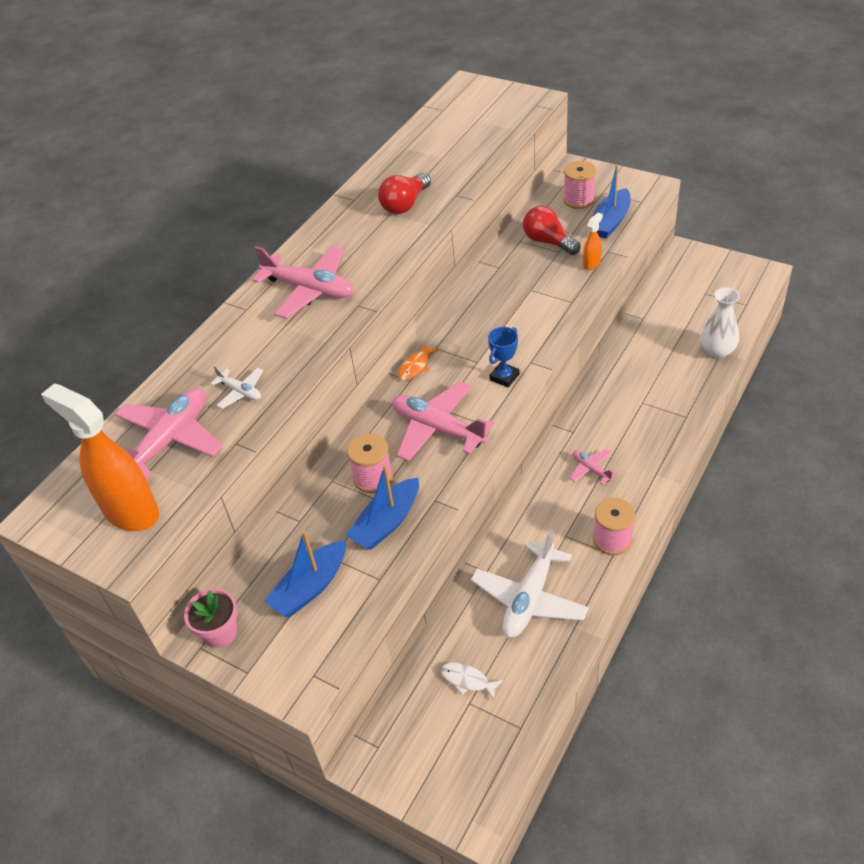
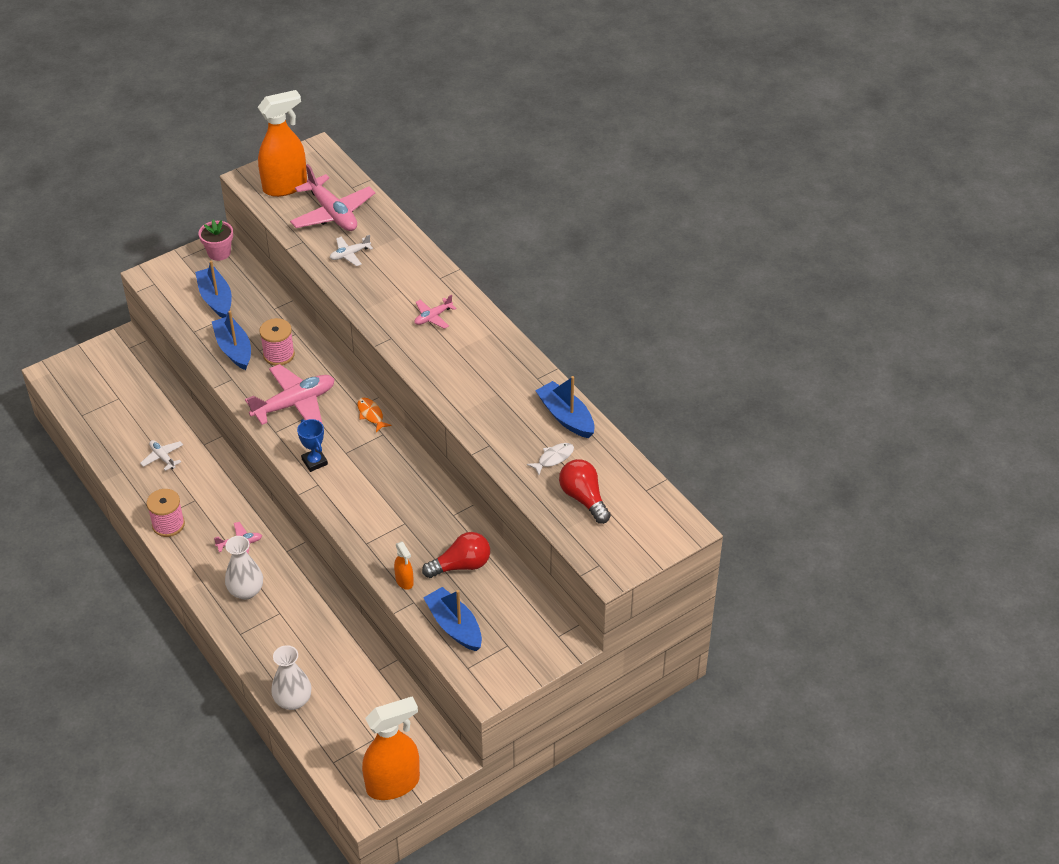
camera: 110 degrees right, 0 degrees up
(309, 290) = (433, 317): pink plane -> pink plane, size x0.50
(391, 169) = (566, 417): none -> blue boat
(405, 204) = (502, 407): red light bulb -> red light bulb (584, 498)
(467, 680) = (133, 403): white fish -> white fish (553, 458)
(529, 598) = (163, 457): white plane -> white plane, size x0.50
(579, 200) = (508, 619): pink spool -> none
(639, 436) = (246, 591): none -> white vase
(731, 267) = (393, 784): none -> orange spray bottle

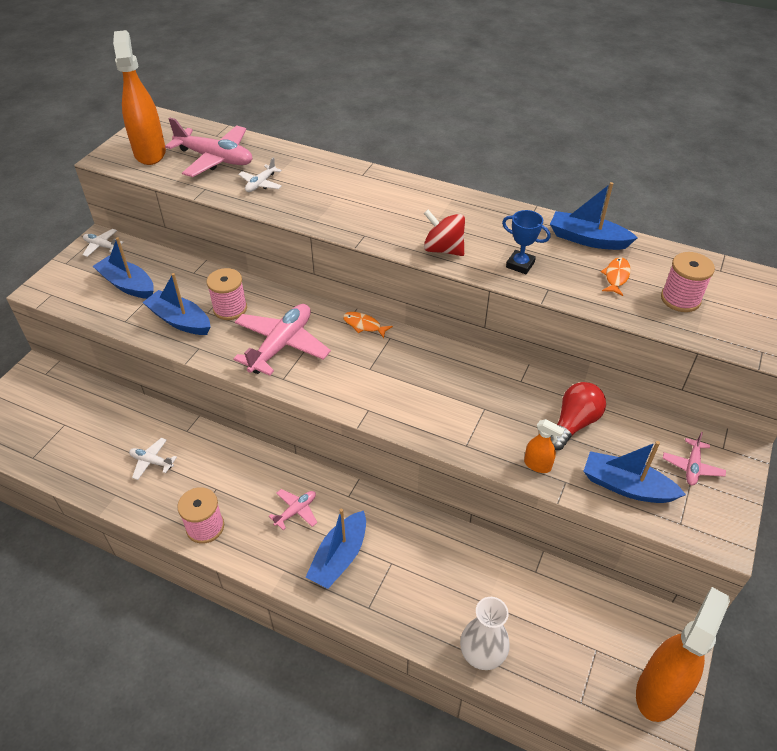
camera: 30 degrees left, 0 degrees up
(219, 253) = (102, 246): pink flower pot -> white plane
(246, 591) = (339, 557): white vase -> blue boat
(285, 186) = (150, 153): orange spray bottle -> orange spray bottle turned 45 degrees counterclockwise
(314, 462) = (346, 390): blue trophy -> blue trophy (520, 265)
(433, 317) = (387, 205): pink plane -> pink plane (692, 467)
(441, 376) = (443, 249): none -> red spinning top
(553, 458) = (616, 277): white fish -> orange fish
(584, 498) = (680, 299): red light bulb -> pink spool

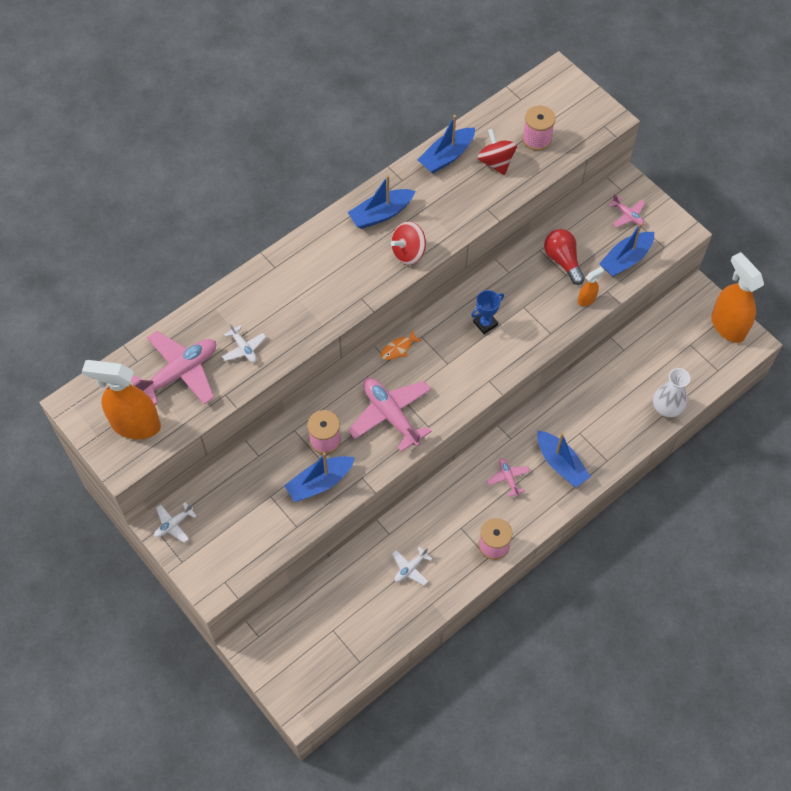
camera: 65 degrees left, 15 degrees up
(128, 285) = (247, 514): blue boat -> blue boat (381, 214)
(520, 265) = (452, 212): blue trophy -> blue trophy (485, 323)
(616, 277) = (496, 162): orange fish -> red spinning top

